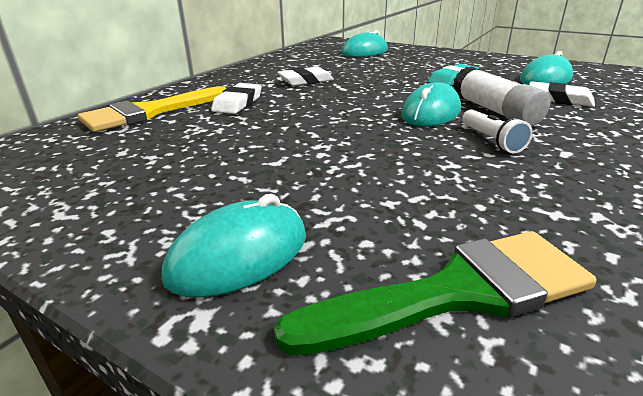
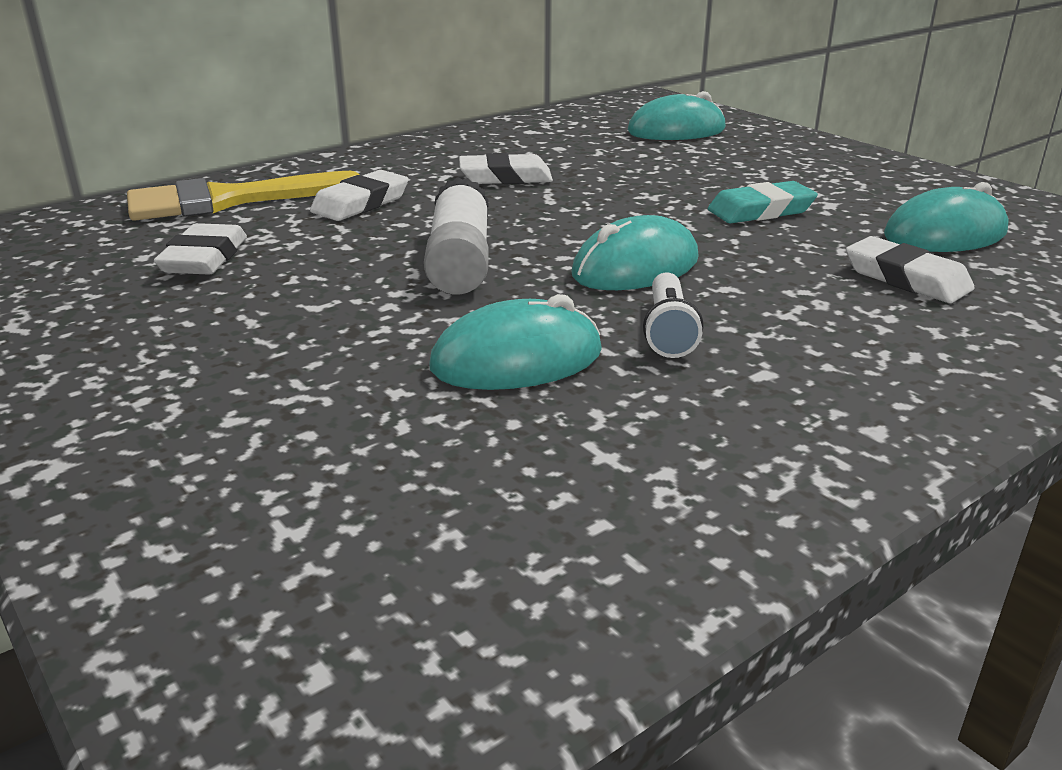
camera: 20 degrees right, 0 degrees up
(169, 146) = (204, 258): none -> white eraser
(239, 256) = (149, 415): turquoise mouse -> turquoise mouse (517, 360)
(456, 293) = (339, 513): green brush -> none
(494, 111) = (750, 281): white glue stick -> white glue stick (459, 260)

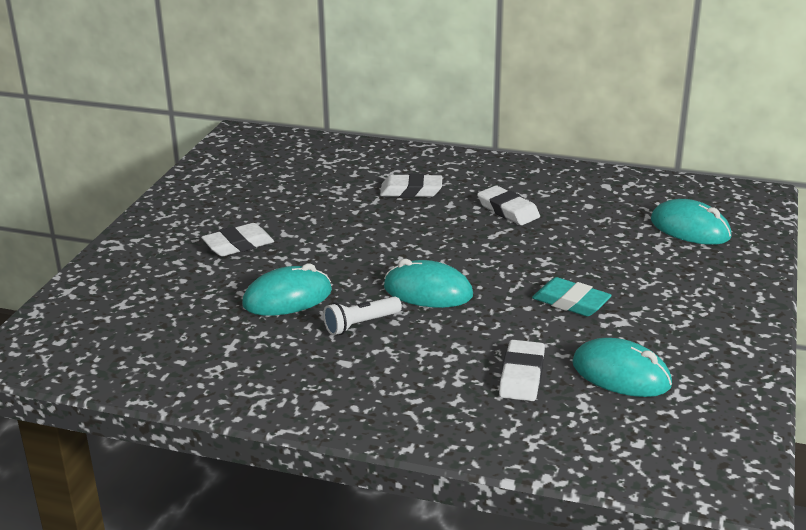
camera: 55 degrees right, 0 degrees up
(204, 258) = (299, 188): white eraser -> white eraser (238, 245)
(229, 200) = (369, 160): yellow brush -> none
(459, 260) = (374, 244): white glue stick -> none
(517, 360) = (287, 298): turquoise mouse -> turquoise mouse turned 60 degrees counterclockwise

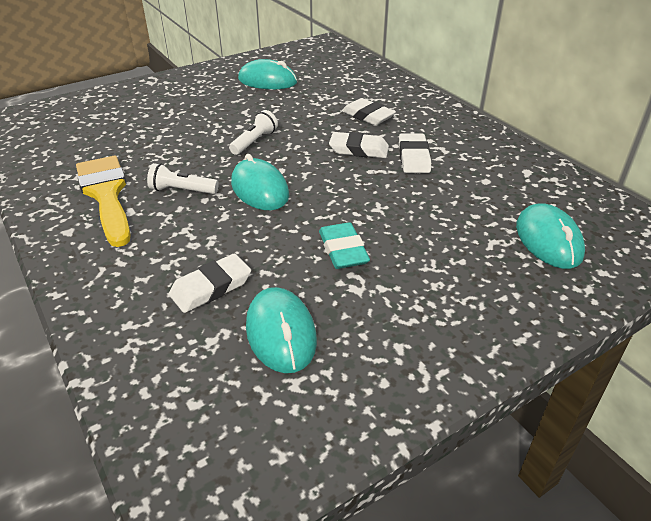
camera: 40 degrees right, 10 degrees up
(238, 245) = (208, 107): white eraser -> white eraser (358, 149)
(287, 298) = (174, 152): turquoise mouse -> turquoise mouse (267, 81)
(295, 362) = (106, 195): none -> yellow brush
(348, 256) = (254, 142): none -> white flashlight

